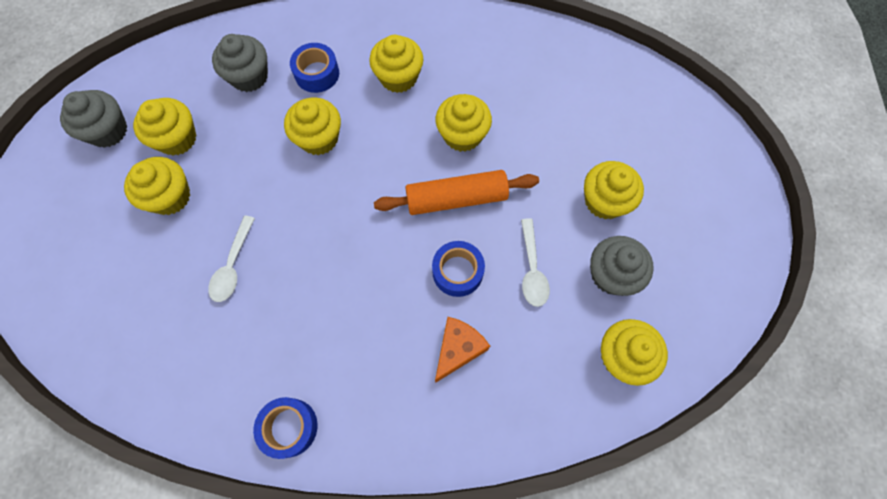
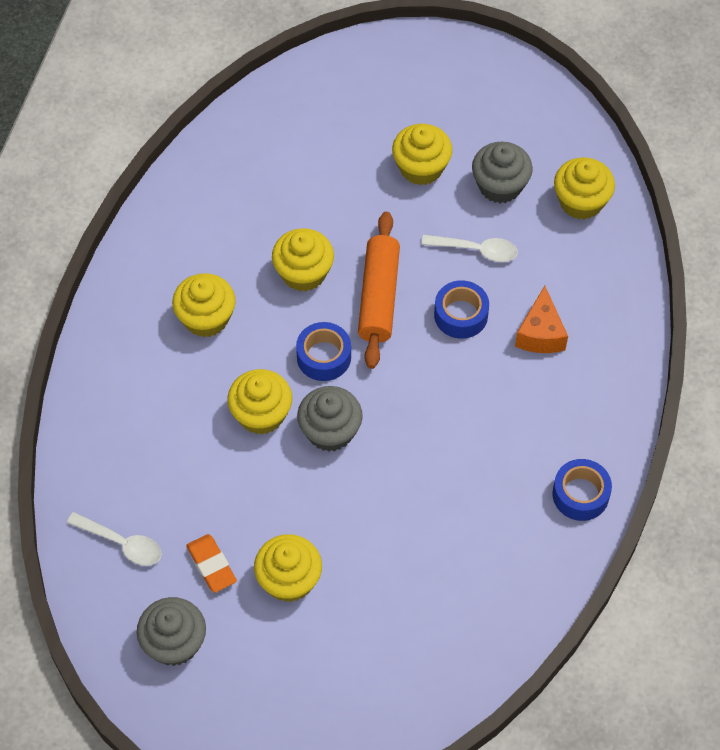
camera: 75 degrees left, 10 degrees down
(177, 138) = (211, 565): yellow cupcake -> orange eraser
(233, 266) = (394, 524): white spoon -> white spoon (122, 543)
(249, 76) = (149, 475): grey cupcake -> grey cupcake (330, 431)
(317, 73) = (170, 401): blue tape -> blue tape (324, 357)
(458, 349) = (540, 333): orange cheese -> orange cheese turned 135 degrees counterclockwise

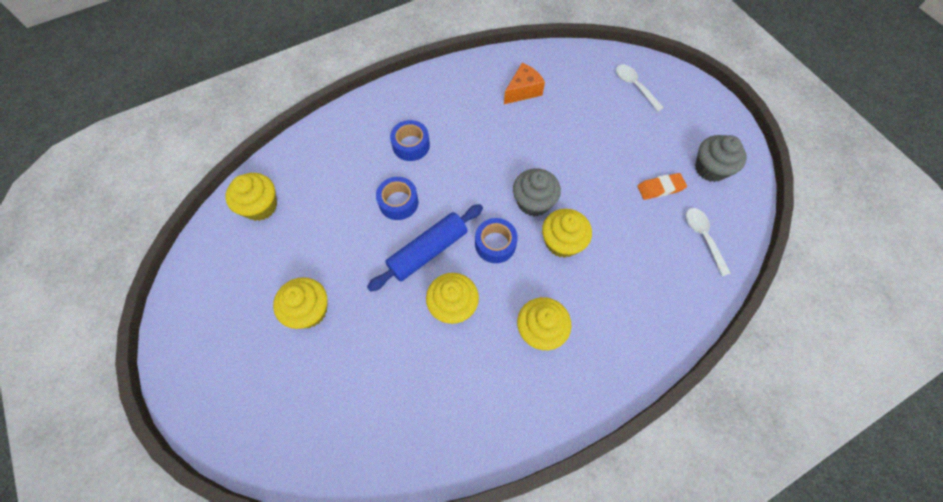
camera: 135 degrees left, 5 degrees up
(211, 565) = (660, 188): orange eraser -> orange eraser turned 60 degrees clockwise
(289, 580) = (625, 151): yellow cupcake -> none
(379, 297) = (428, 251): orange rolling pin -> blue rolling pin
(476, 250) = (346, 230): white spoon -> white spoon (634, 86)
(500, 186) = (285, 255): grey cupcake -> none
(540, 333) = (373, 159): orange cheese -> orange cheese (523, 91)
(580, 495) = (448, 80): blue tape -> blue tape (411, 145)

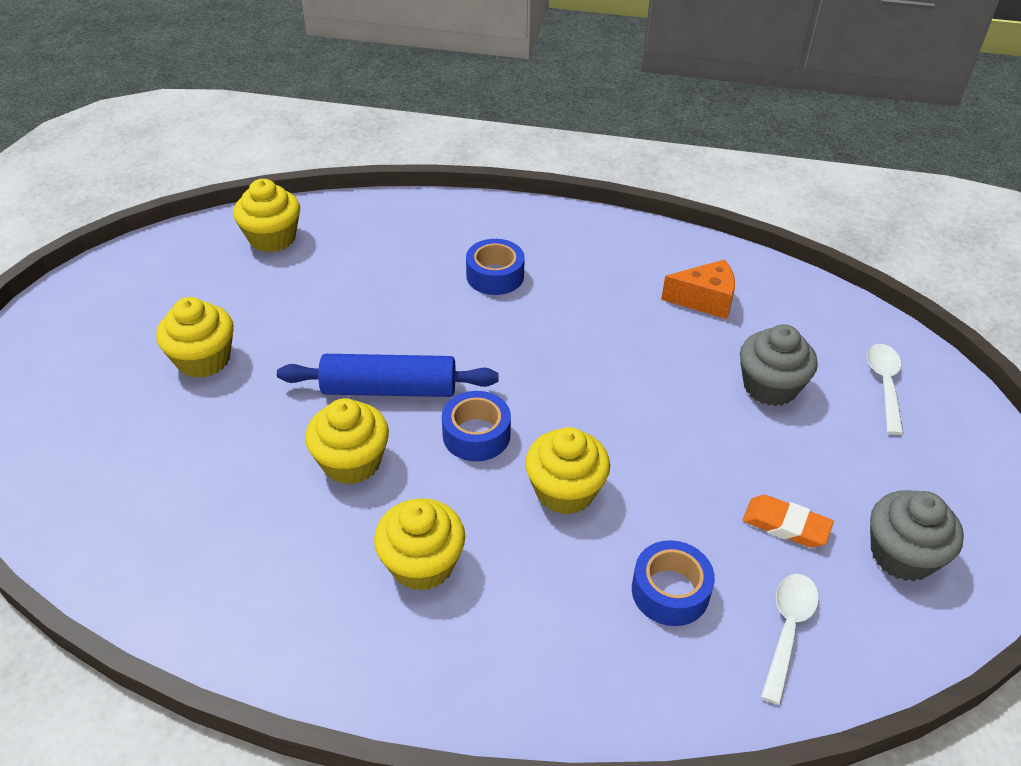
camera: 40 degrees right, 20 degrees down
(398, 202) = (414, 321): blue tape -> blue tape (670, 591)
(533, 202) = (578, 423): grey cupcake -> grey cupcake (770, 386)

